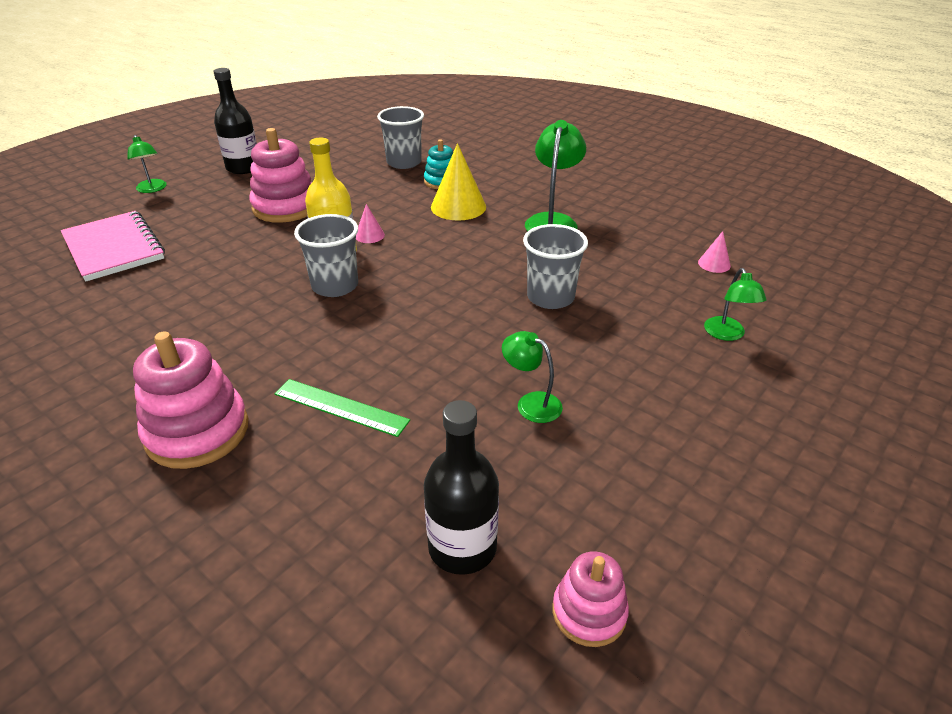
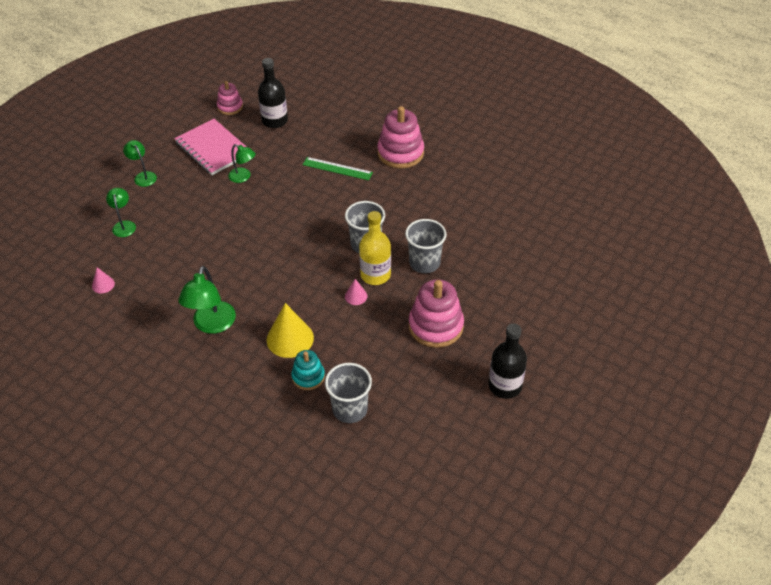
camera: 175 degrees right, 10 degrees up
(114, 248) = (538, 268): pink notebook -> pink notebook (213, 149)
(152, 189) = (565, 343): green lamp -> green lamp (143, 176)
(550, 297) = (224, 245): grey cup -> grey cup (424, 263)

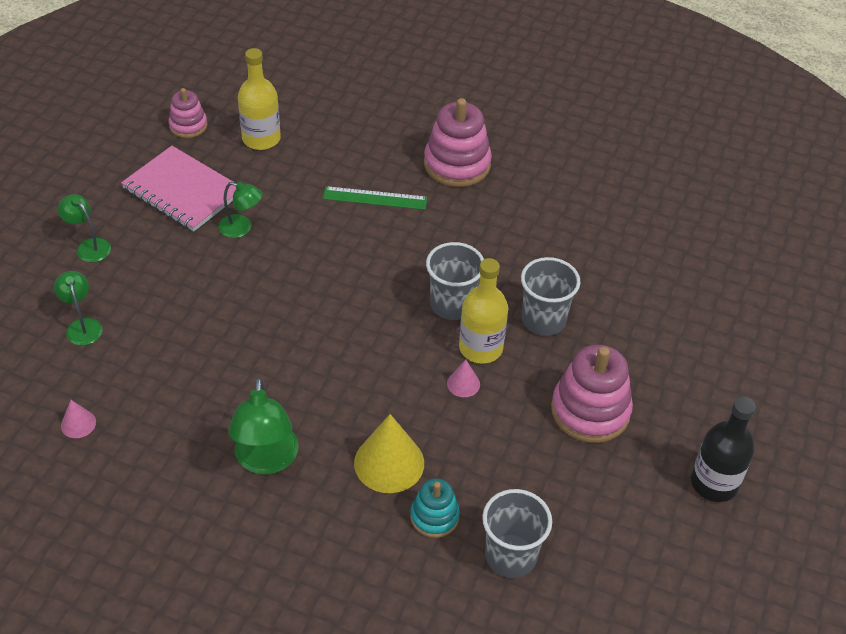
camera: 15 degrees left, 0 degrees up
(275, 121) = (261, 139): black bottle -> yellow bottle

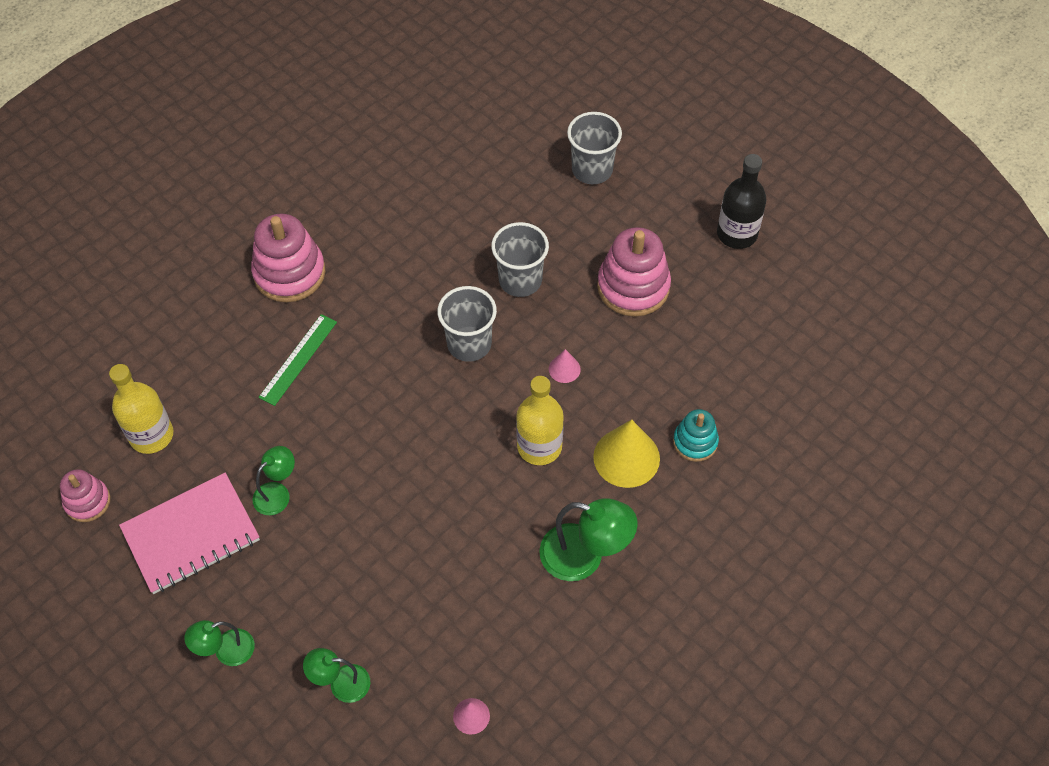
camera: 65 degrees left, 10 degrees up
(480, 348) = (530, 340): yellow bottle -> yellow bottle (539, 446)
(510, 556) = (753, 400): grey cup -> grey cup (592, 170)

